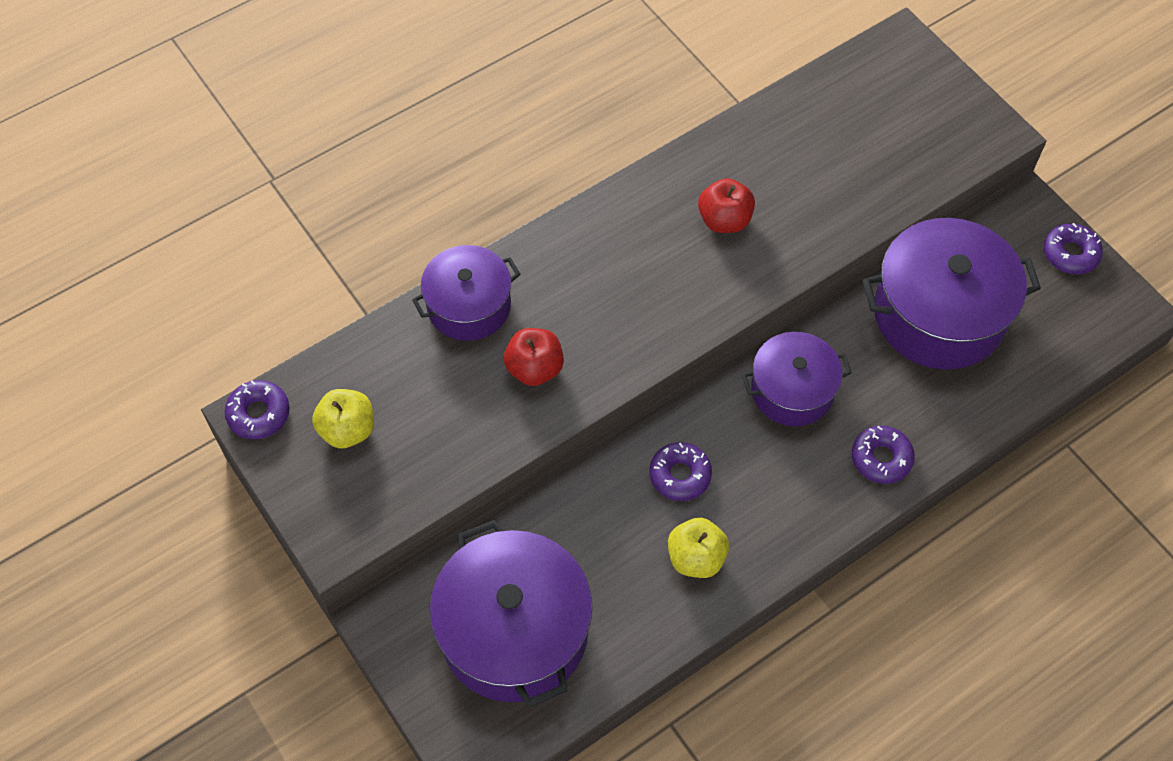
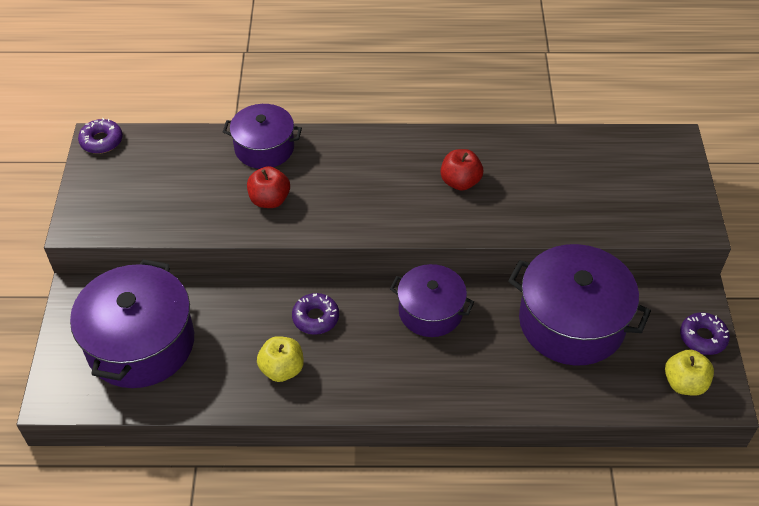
camera: 35 degrees right, 10 degrees down
(347, 430) = (138, 174): yellow apple -> yellow apple (684, 383)
(881, 458) = (453, 384): purple donut -> none

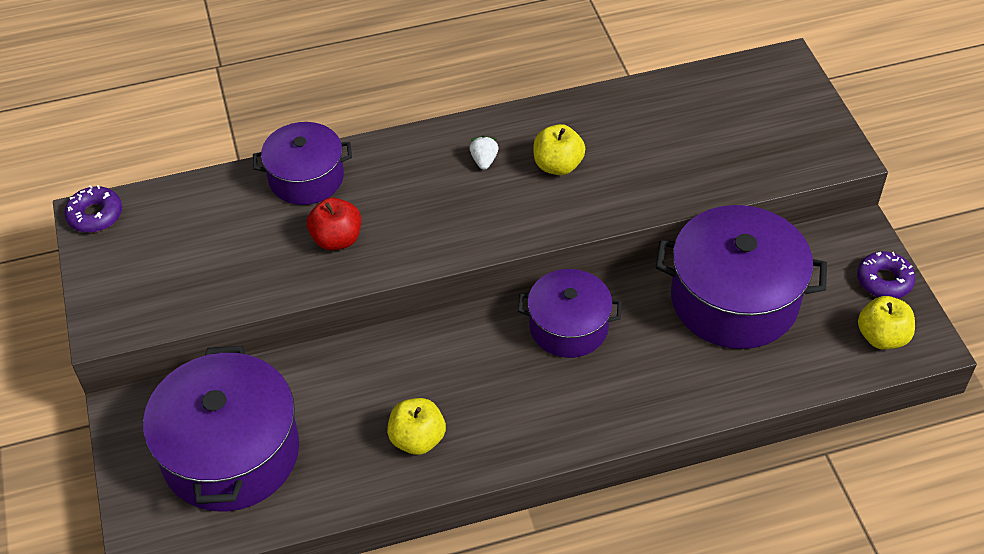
camera: 15 degrees left, 0 degrees up
(315, 318) = (435, 368): purple donut -> none
(404, 165) = (484, 160): none -> white strawberry
(460, 182) = (558, 165): red apple -> yellow apple

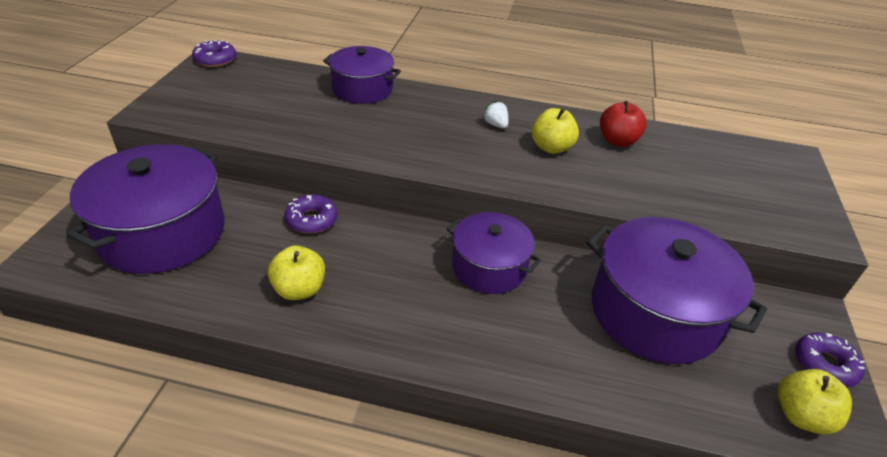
camera: 25 degrees right, 10 degrees down
(337, 239) = (348, 127): red apple -> red apple (617, 141)
(364, 362) = (312, 220): none -> purple donut
(484, 160) = (496, 125): white strawberry -> white strawberry turned 60 degrees counterclockwise

